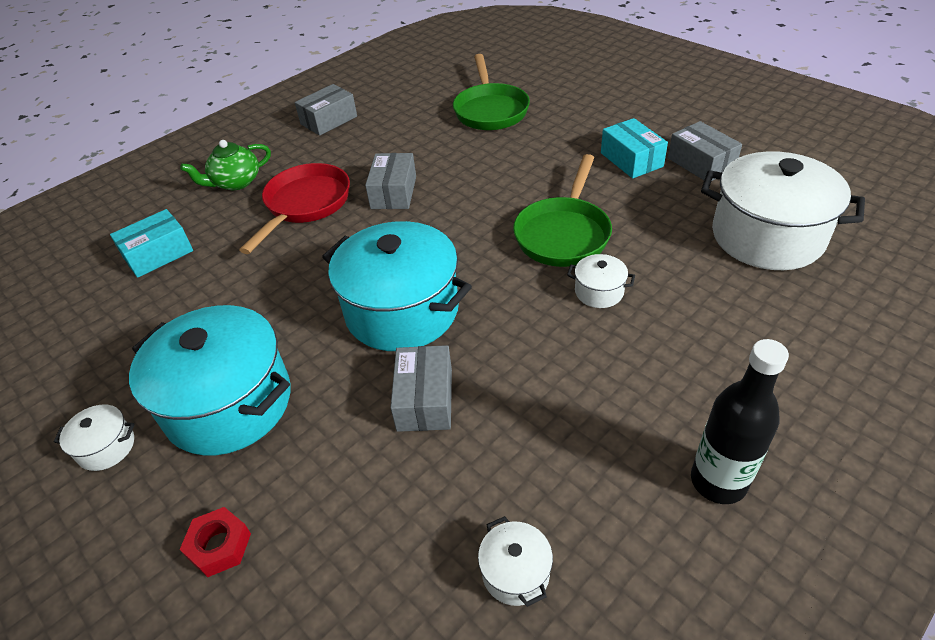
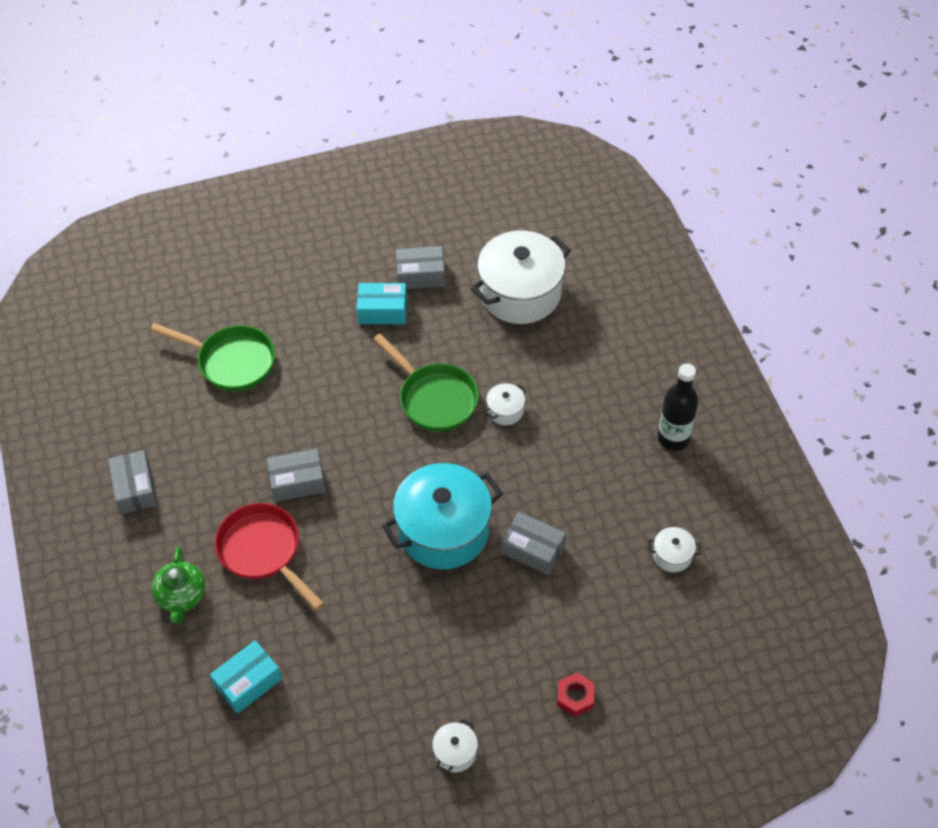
camera: 65 degrees left, 10 degrees up
(158, 254) = (248, 682): turquoise box -> turquoise box turned 60 degrees clockwise
(228, 403) = (463, 666): turquoise pot -> none
(393, 192) = (297, 482): grey box -> grey box turned 45 degrees counterclockwise

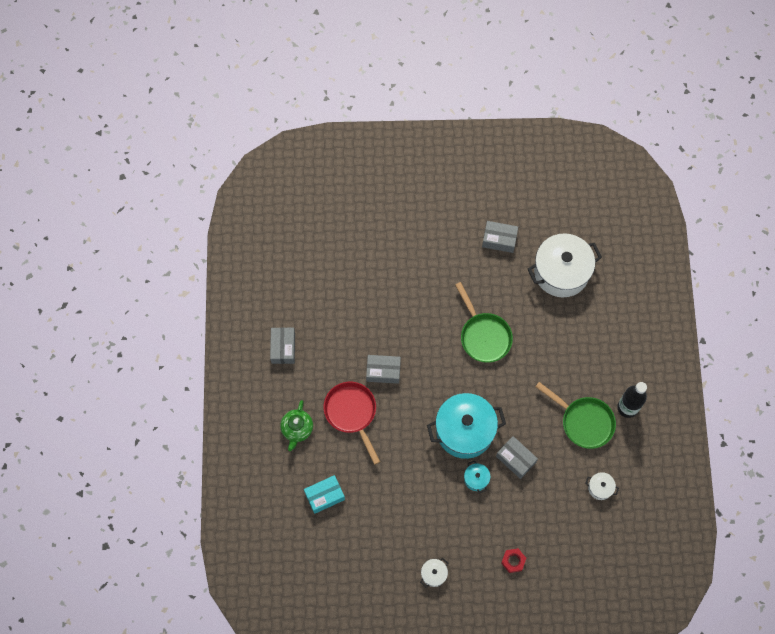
camera: 15 degrees right, 15 degrees up
(231, 361) = (361, 272): green pan -> green pan (583, 421)
(382, 311) = (467, 260): turquoise box -> none
(481, 593) = (476, 479): none -> turquoise pot
(505, 411) = (526, 357): white pot -> none

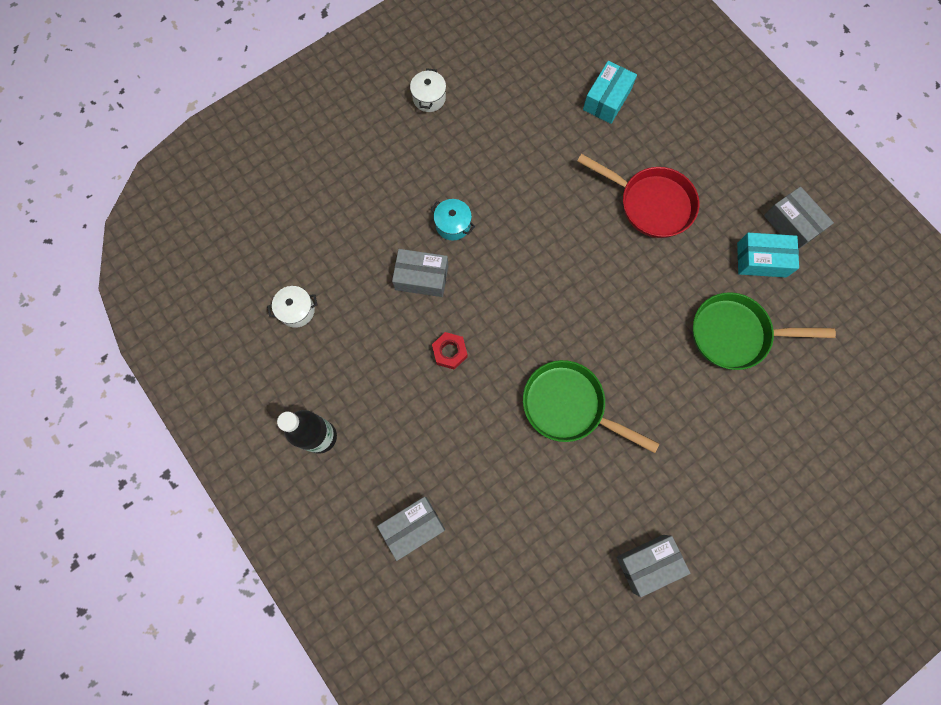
camera: 145 degrees right, 5 degrees up
(297, 429) = (695, 147): green teapot -> none
(317, 340) = (761, 260): none -> turquoise box
(383, 371) = (655, 276): grey box -> grey box (413, 527)
(464, 431) = (506, 270): turquoise pot -> none
(513, 561) = (350, 165): red nut -> red nut (449, 352)
(561, 272) = (530, 575): white pot -> none
(583, 421) = (367, 379): green pan -> green pan (735, 334)

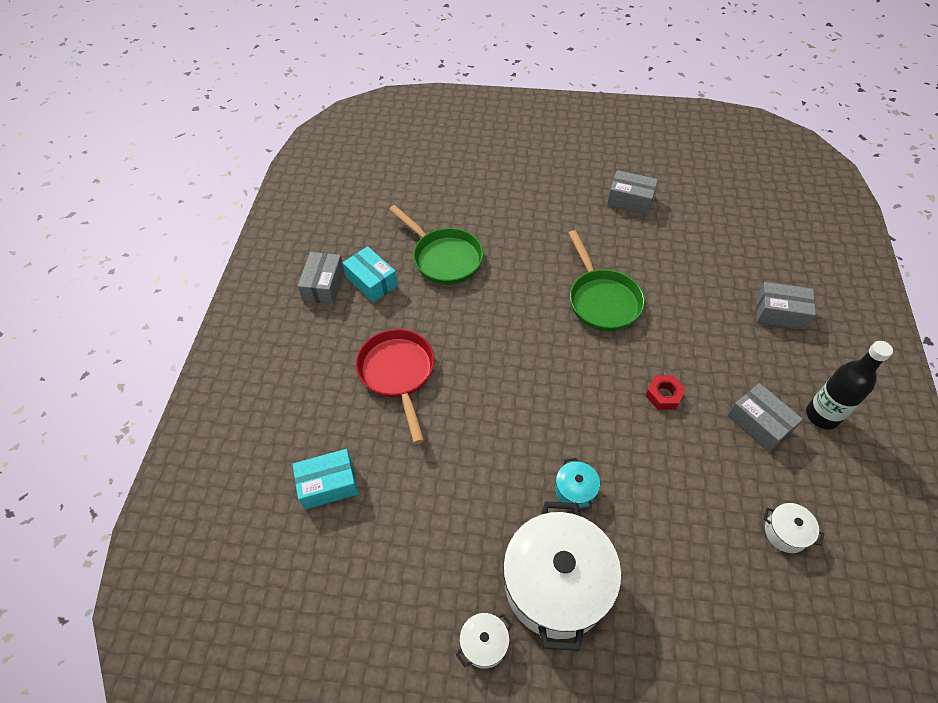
camera: 135 degrees left, 20 degrees down
(416, 159) = (556, 585): none -> white pot
(421, 277) = (642, 468): grey box -> grey box (759, 423)

